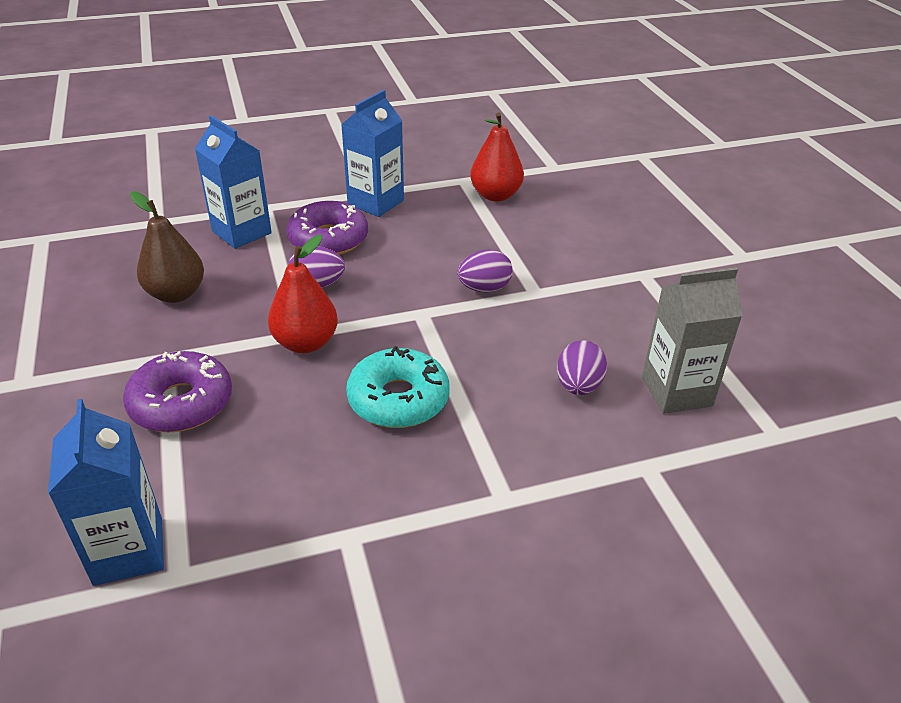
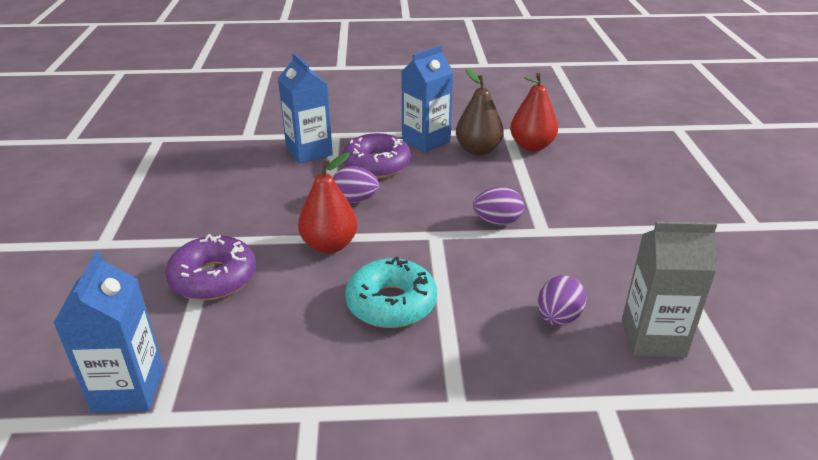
camera: 15 degrees right, 5 degrees down
(176, 294) = (241, 192): brown pear -> brown pear (478, 150)

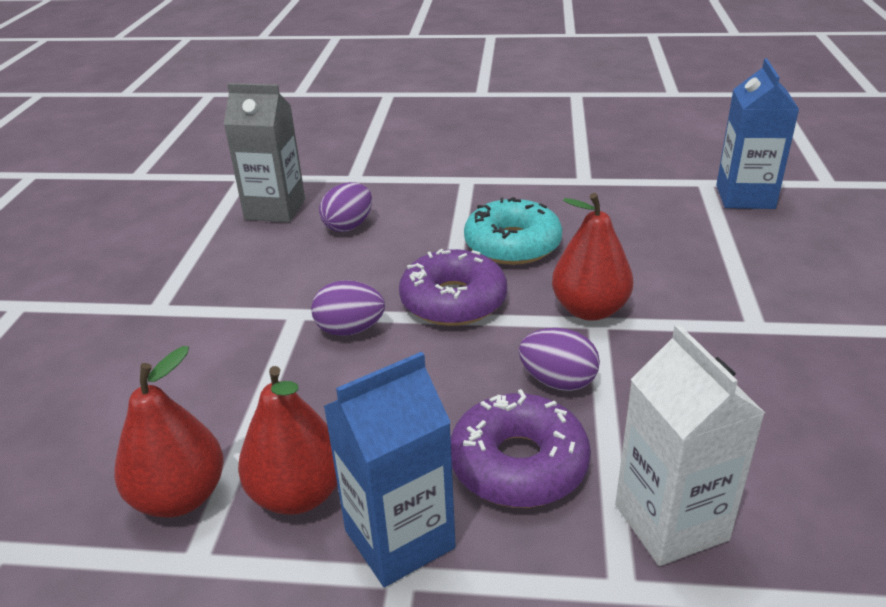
camera: 170 degrees left, 0 degrees up
(213, 278) = (726, 278): purple donut -> purple donut (453, 301)
(309, 152) = (671, 522): blue carton -> white carton
(478, 150) = (298, 494): brown pear -> red pear

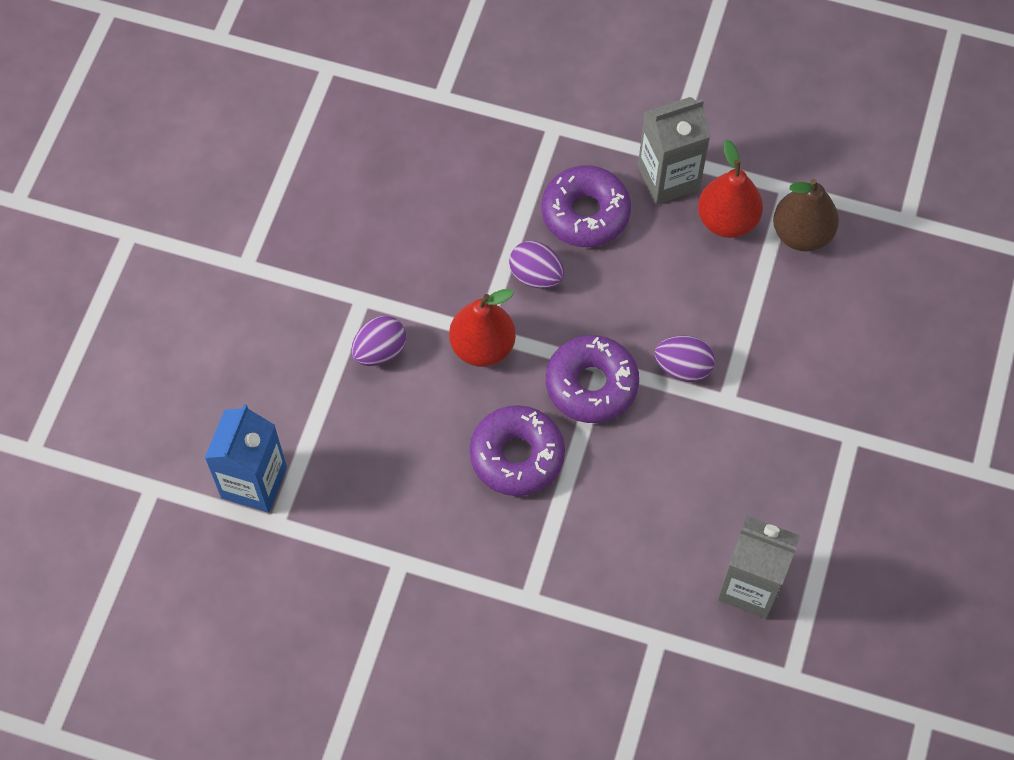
camera: 170 degrees left, 30 degrees up
(180, 497) = (801, 234): red pear -> brown pear
(348, 226) = (672, 530): purple egg -> purple egg (380, 351)
(399, 539) = (668, 178): blue carton -> grey carton
(512, 245) = (517, 456): turquoise donut -> purple donut
(671, 522) = (510, 157): white carton -> none

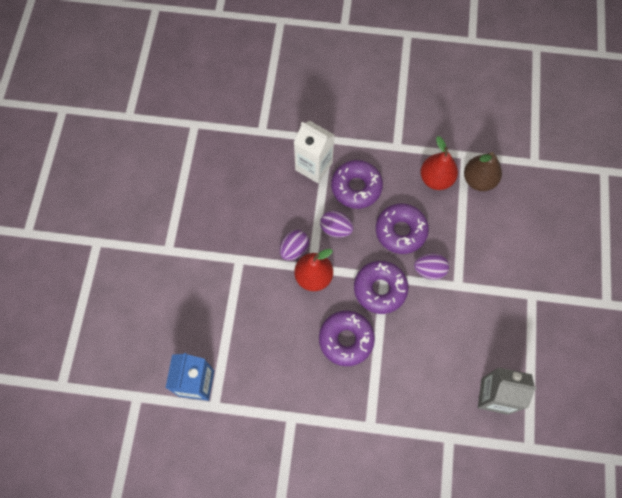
camera: 10 degrees left, 5 degrees up
(380, 351) = (255, 289): purple egg -> purple egg (294, 249)
(519, 167) = (313, 166): none -> white carton
(647, 297) = (401, 231): none -> purple donut
(668, 178) = (398, 159): grey carton -> none

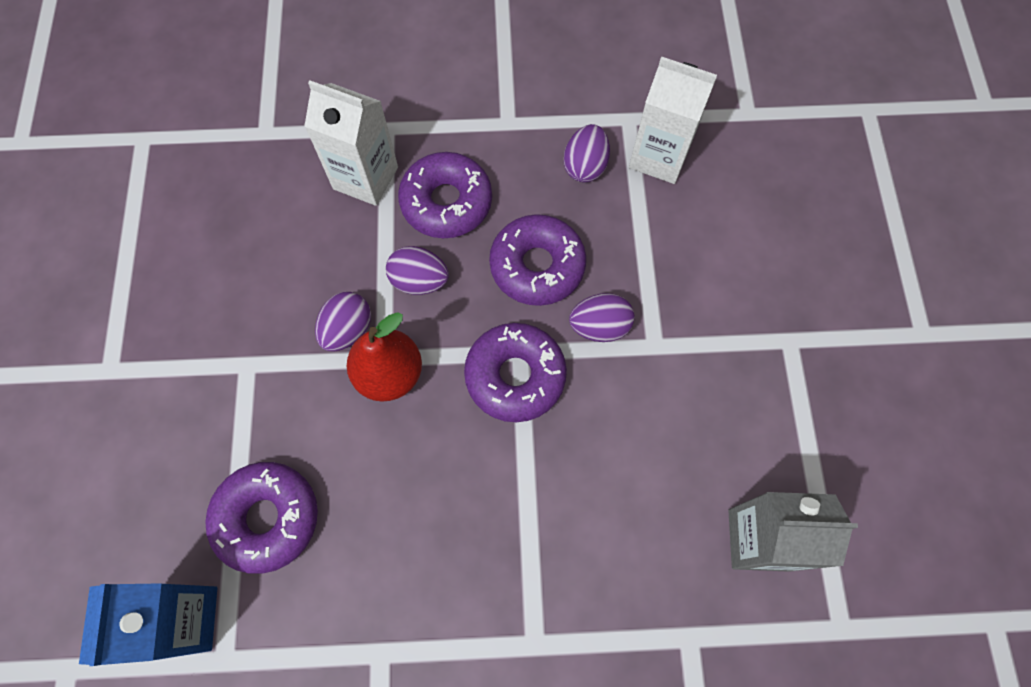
camera: 10 degrees left, 0 degrees up
(346, 340) = (465, 481): purple donut -> purple donut (267, 518)
(436, 179) = (585, 166): red pear -> purple egg
(478, 180) = (659, 157): brown pear -> white carton

